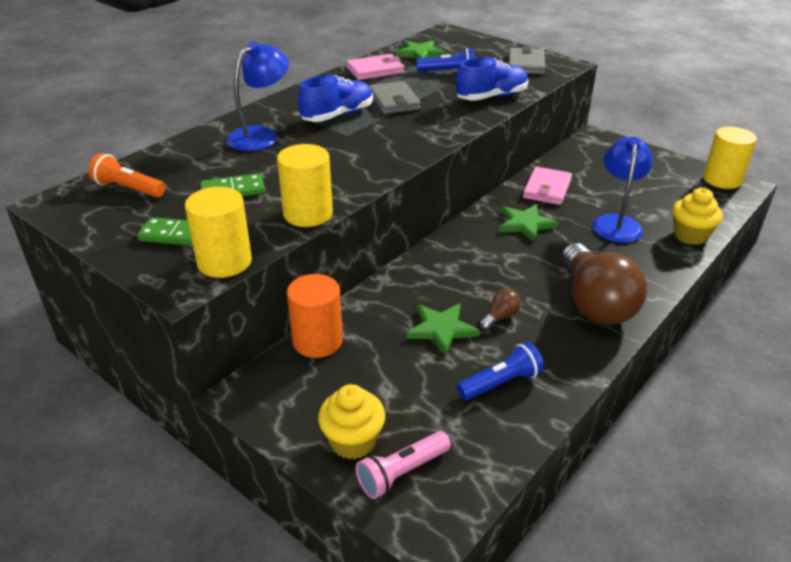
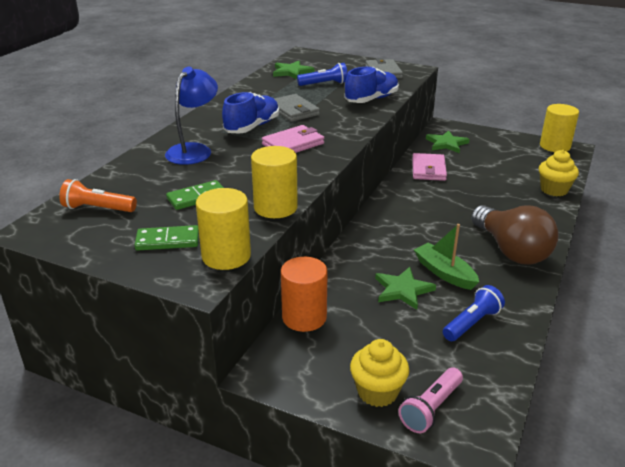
camera: 15 degrees left, 5 degrees down
(375, 70) = (262, 88): pink wallet -> pink wallet (293, 144)
(500, 317) = (444, 273): brown light bulb -> green boat
(525, 224) = (426, 199): green star -> green star (446, 144)
(616, 223) = (495, 188): blue lamp -> none

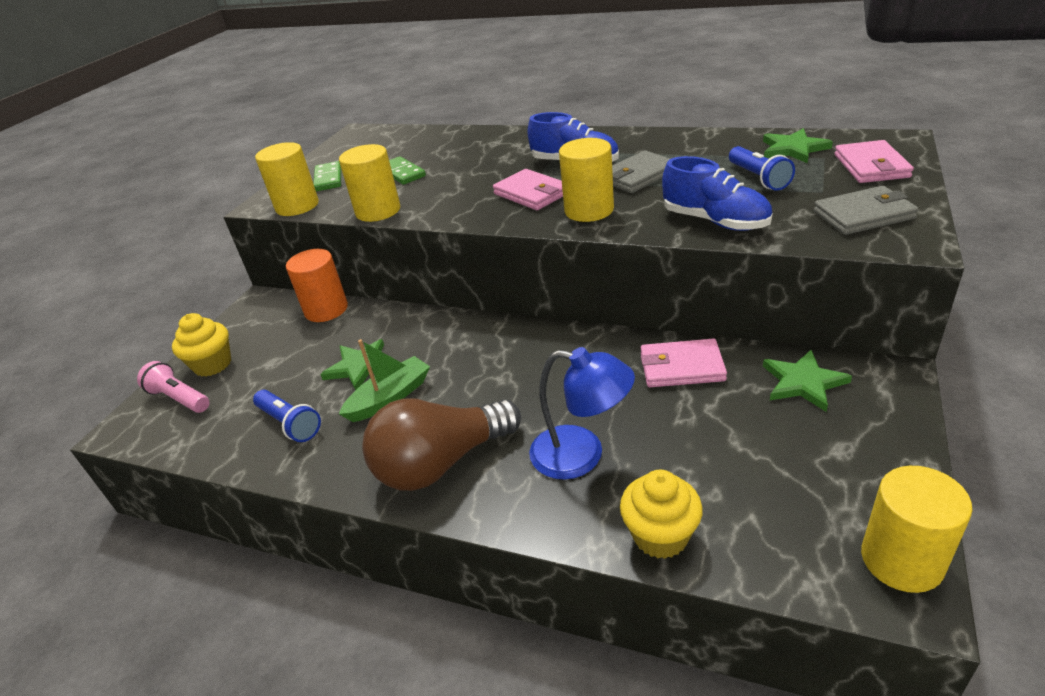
camera: 90 degrees right, 5 degrees up
(98, 208) = (386, 142): orange flashlight -> none
(194, 150) = (505, 150): blue lamp -> blue lamp (582, 455)
(330, 62) = (871, 166): none -> pink wallet
(334, 128) = (589, 210): none -> yellow cylinder

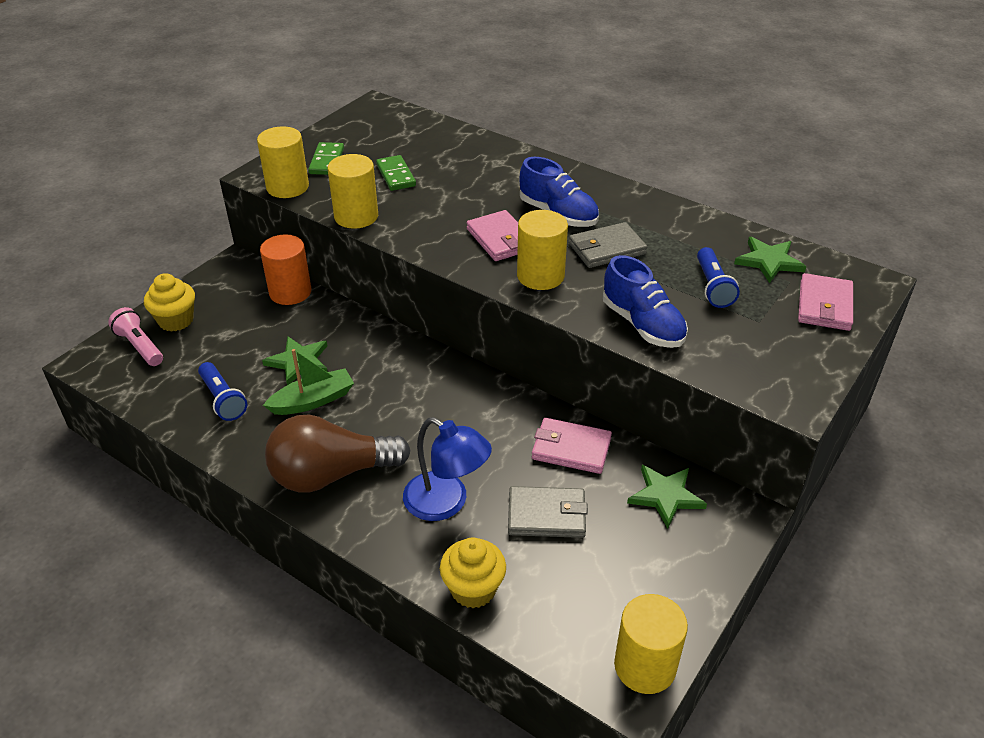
camera: 10 degrees right, 5 degrees up
(863, 215) = (775, 359): grey wallet -> grey wallet (547, 515)

